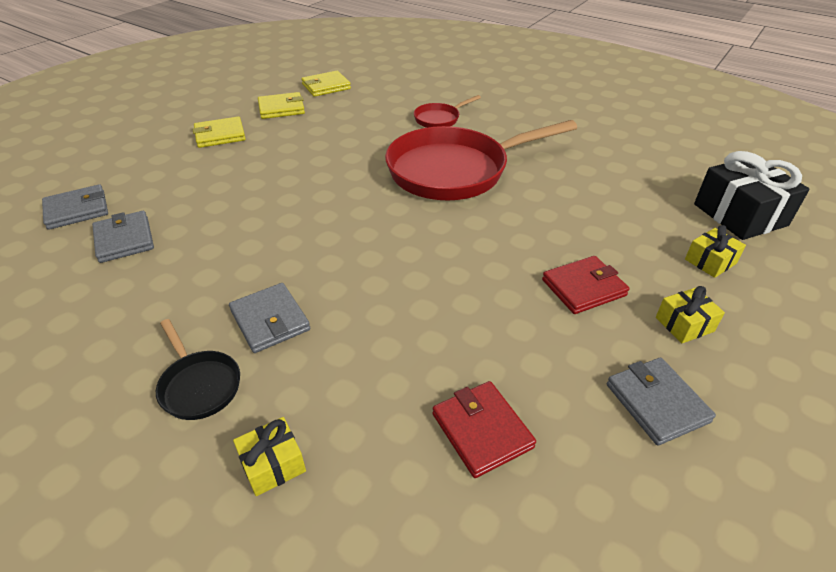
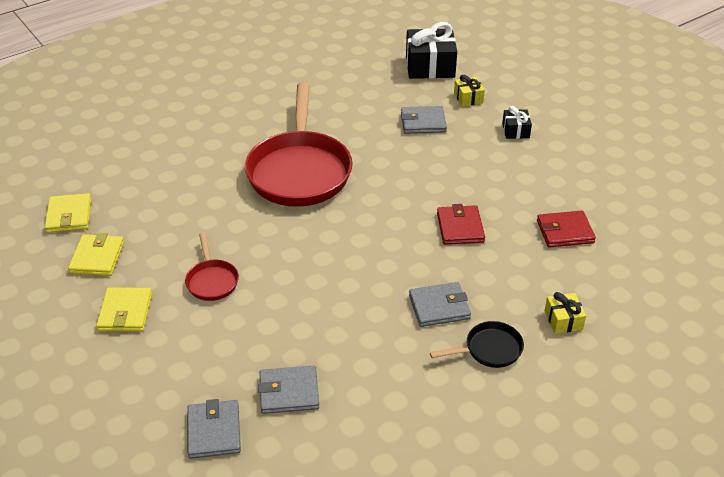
camera: 70 degrees left, 0 degrees up
(439, 119) = (204, 156): red pan -> red pan (212, 281)
(583, 287) = (469, 156): red wallet -> red wallet (460, 227)
(656, 403) = (566, 164): grey wallet -> grey wallet (423, 122)
(684, 324) = (515, 131): yellow gift -> black gift

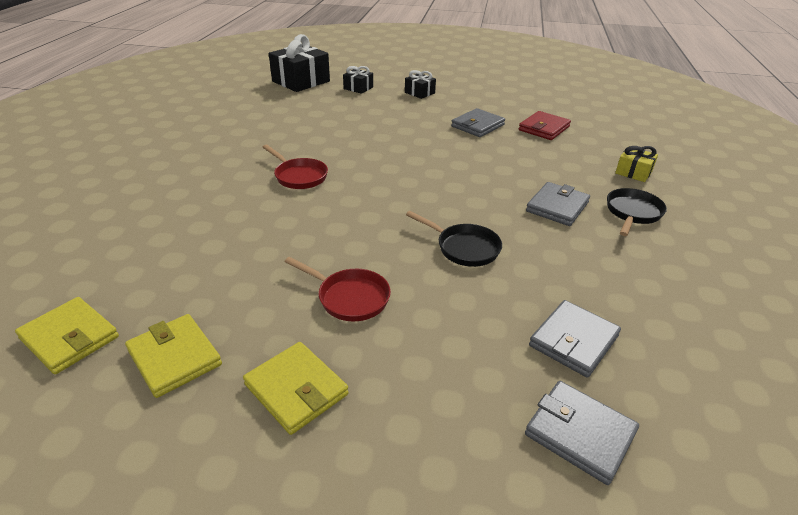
camera: 45 degrees left, 5 degrees down
(299, 171) = (299, 176): red pan -> red pan, size x0.44
(322, 294) = (464, 248): none -> black pan
(423, 122) = (349, 111): grey wallet -> grey wallet (477, 126)
(460, 227) = (481, 155): red wallet -> none
(468, 98) = (358, 88): yellow gift -> black gift

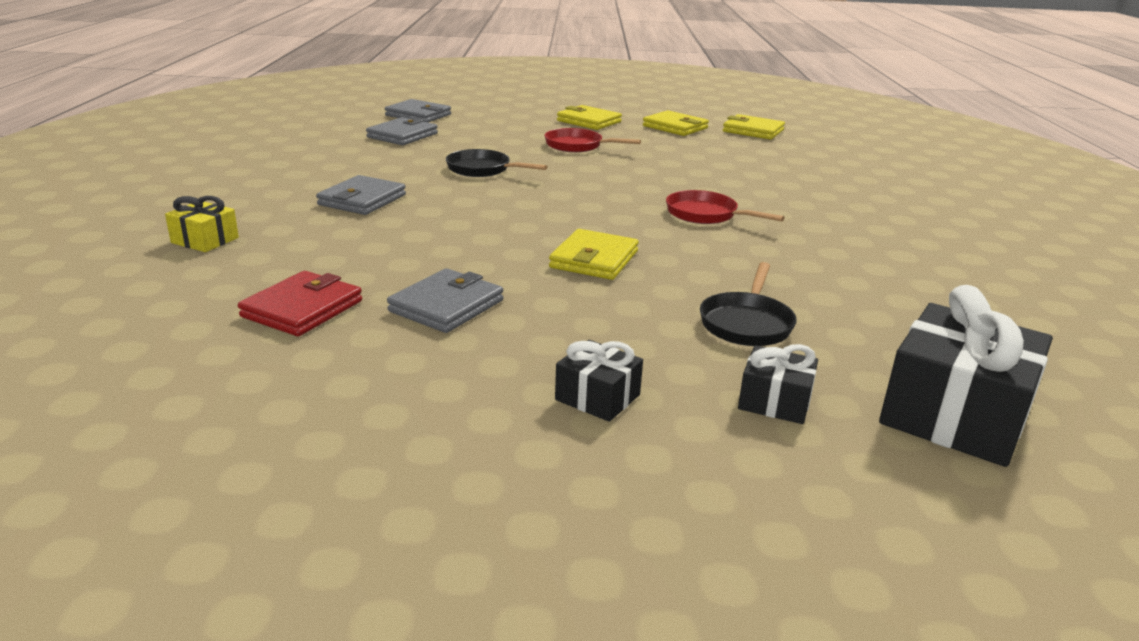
camera: 170 degrees right, 10 degrees down
(397, 145) = (594, 259): none -> yellow wallet
(632, 213) = (267, 198): black pan -> black pan (747, 323)

